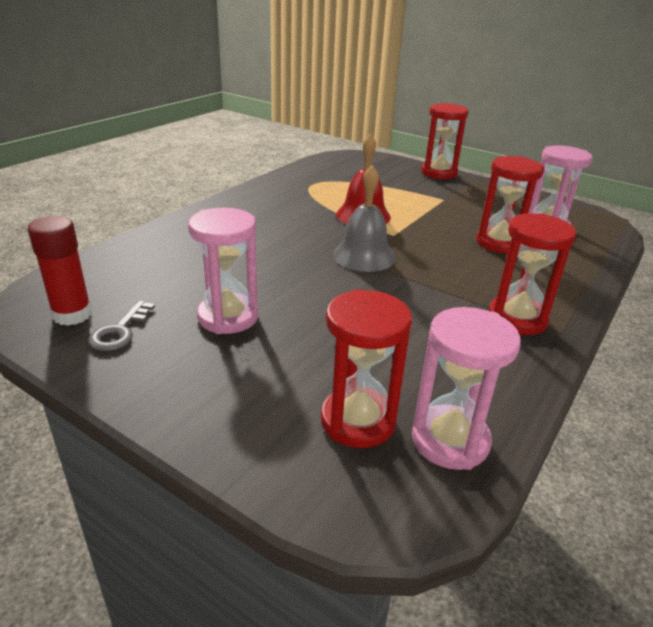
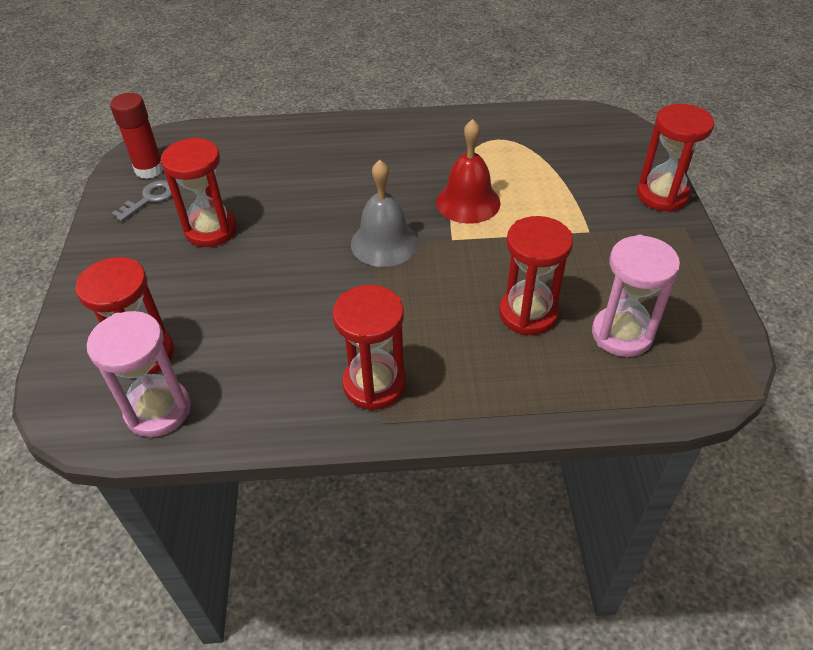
camera: 55 degrees right, 15 degrees up
(119, 331) = (150, 199): grey key -> grey key turned 150 degrees clockwise
(228, 317) = (211, 230): pink hourglass -> red hourglass

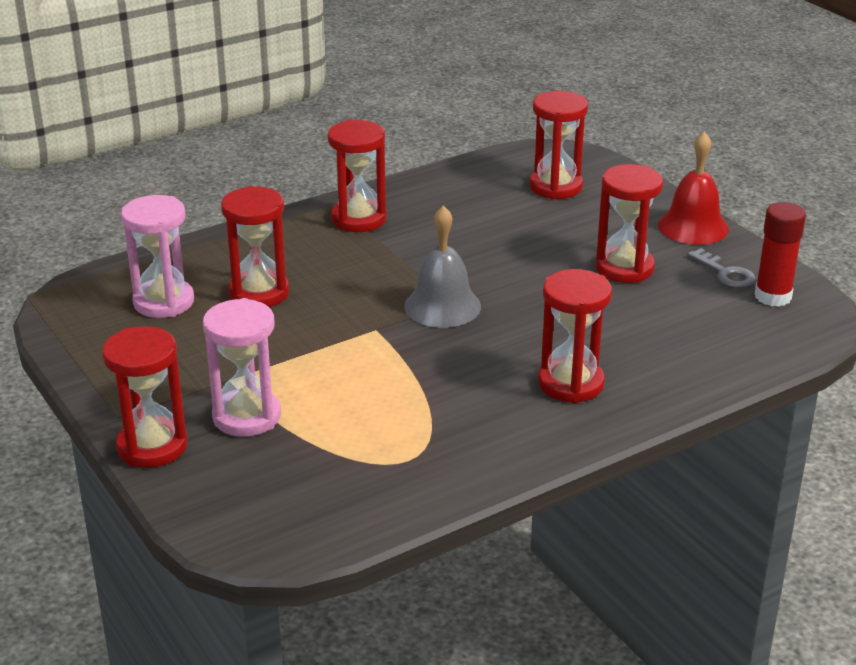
camera: 150 degrees right, 15 degrees down
(150, 199) = (725, 273): grey key -> grey key turned 45 degrees counterclockwise
(158, 410) = (503, 168): pink hourglass -> pink hourglass (246, 416)
(356, 153) = (571, 384): none -> red hourglass
(468, 202) = (386, 369): red bell -> red bell (693, 226)

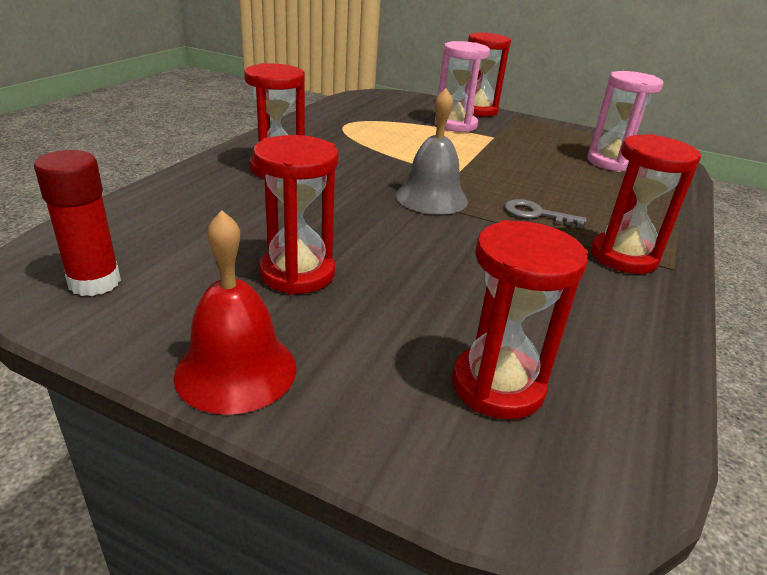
camera: 145 degrees right, 0 degrees up
(259, 293) = (570, 179): red hourglass -> none
(725, 273) = (164, 299): grey key -> grey key (536, 214)

